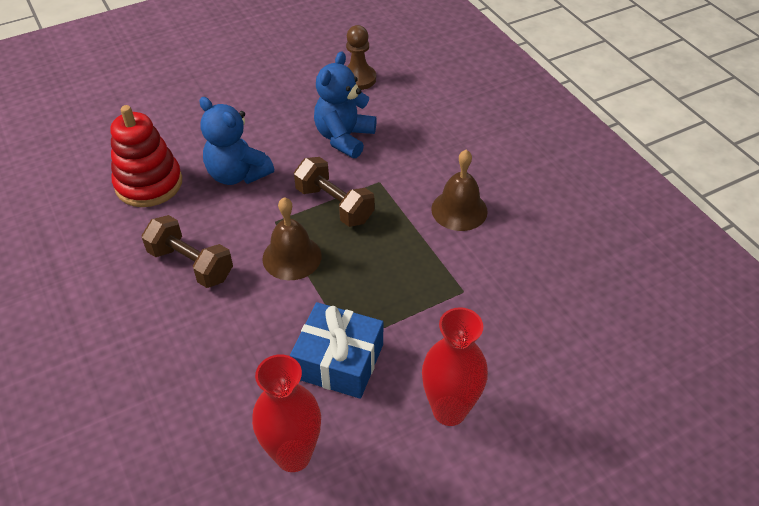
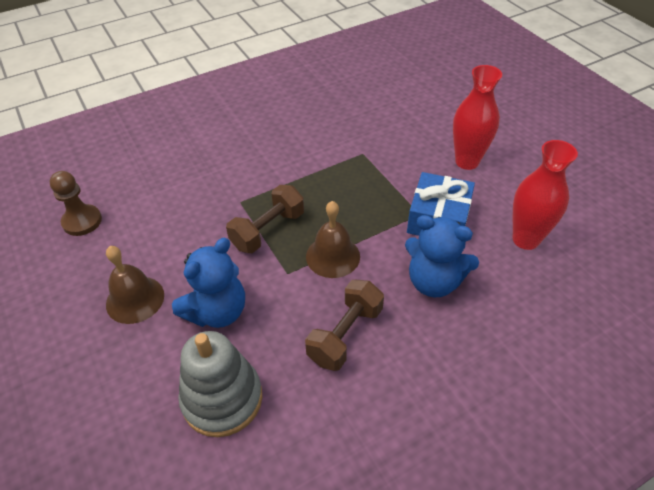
camera: 90 degrees left, 0 degrees up
(149, 184) = (222, 399): red stacking toy -> grey stacking toy
(344, 138) = (175, 228): blue teddy bear -> blue teddy bear (434, 281)
(459, 210) = (278, 154): brown bell -> brown bell (135, 299)

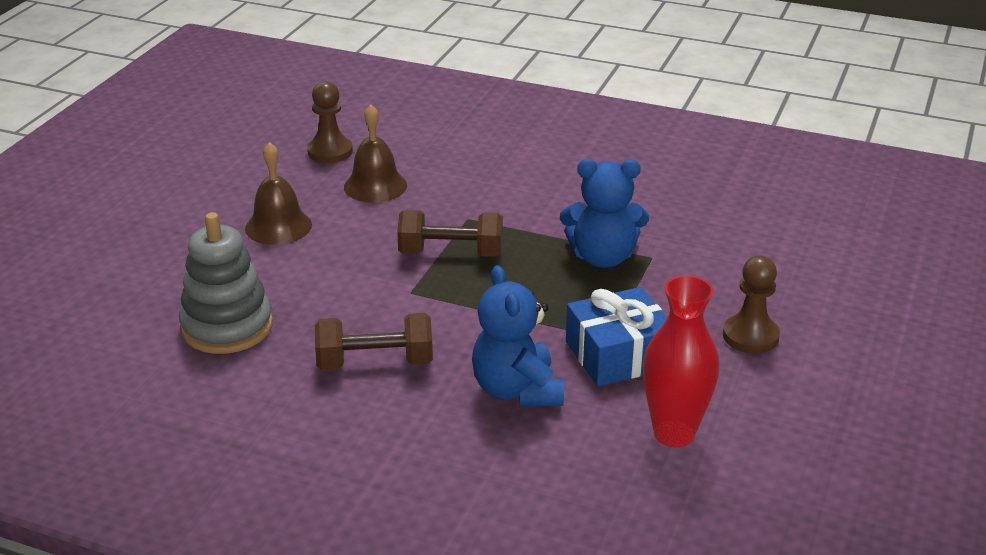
camera: 50 degrees right, 15 degrees down
(217, 311) = (316, 276): blue teddy bear -> blue teddy bear (602, 257)
(333, 256) = (468, 308): brown bell -> brown bell (375, 186)
(467, 162) = (750, 336): red vase -> brown pawn

